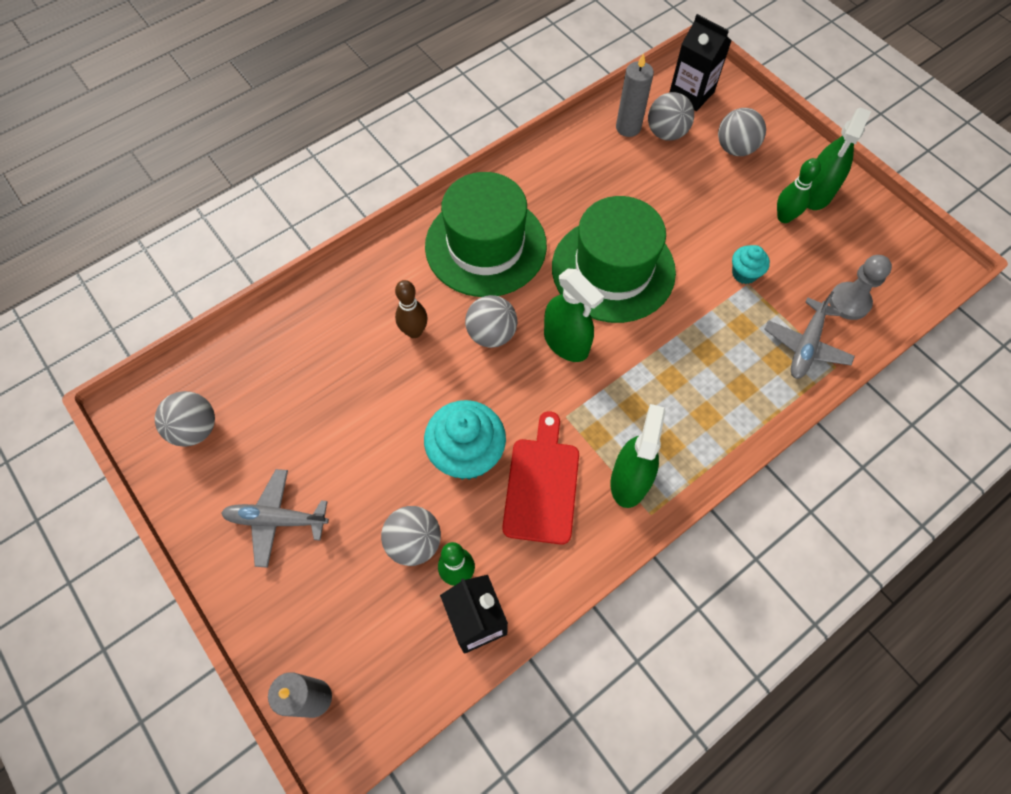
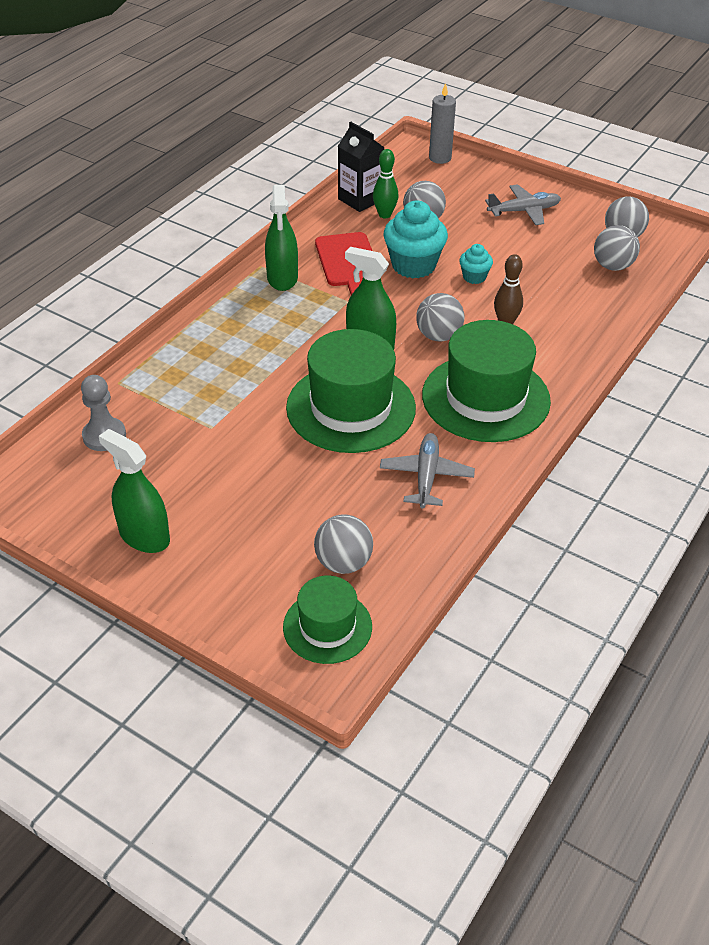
camera: 160 degrees right, 20 degrees down
(628, 127) = (393, 557): grey candle -> none
(691, 94) = (327, 627): black carton -> green hat
(735, 148) = (252, 565): grey ball -> grey ball (612, 266)
(744, 273) = (216, 435): turquoise cupcake -> turquoise cupcake (474, 277)
(784, 217) = (180, 500): green bowling pin -> none
(805, 345) = (147, 391): grey plane -> grey plane (426, 476)
(816, 193) = (144, 536): green spray bottle -> green spray bottle turned 60 degrees counterclockwise

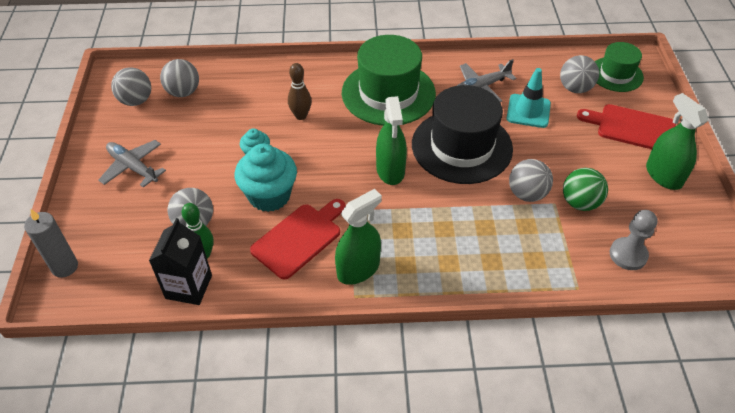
camera: 125 degrees left, 5 degrees up
(144, 536) = (663, 175): green spray bottle -> green spray bottle turned 150 degrees clockwise
(191, 445) = (580, 203): none -> green ball
(231, 566) = (631, 127): none -> red cutting board
(348, 492) = (528, 111): none -> turquoise traffic cone
(351, 408) = (461, 146): green hat -> black hat
(438, 336) = (346, 141): grey ball -> grey ball (527, 194)

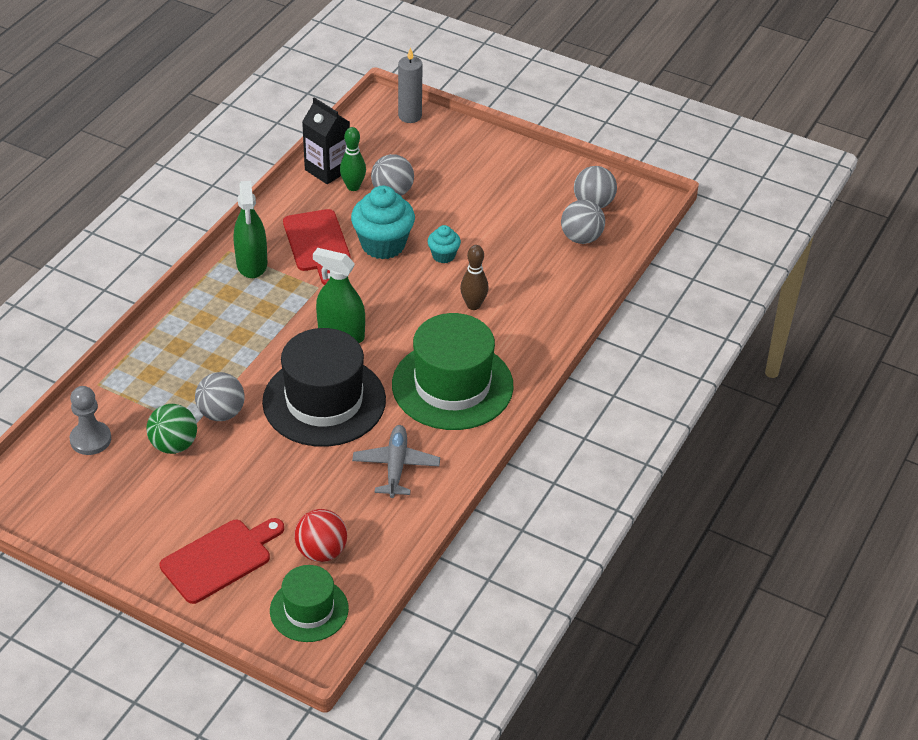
camera: 120 degrees right, 5 degrees down
(133, 167) = (495, 177): grey plane -> none
(528, 111) = (324, 485): turquoise traffic cone -> none
(575, 88) = (321, 551): grey ball -> red ball
(663, 175) = (138, 535): green spray bottle -> none

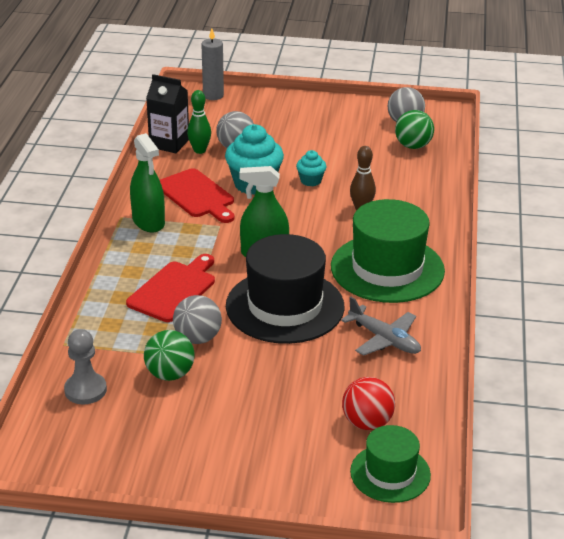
camera: 20 degrees left, 10 degrees down
(220, 559) = (277, 455): red cutting board -> red cutting board (174, 289)
(396, 466) = (384, 339): grey plane -> grey plane turned 150 degrees clockwise
(581, 238) = (413, 146): grey ball -> green ball

